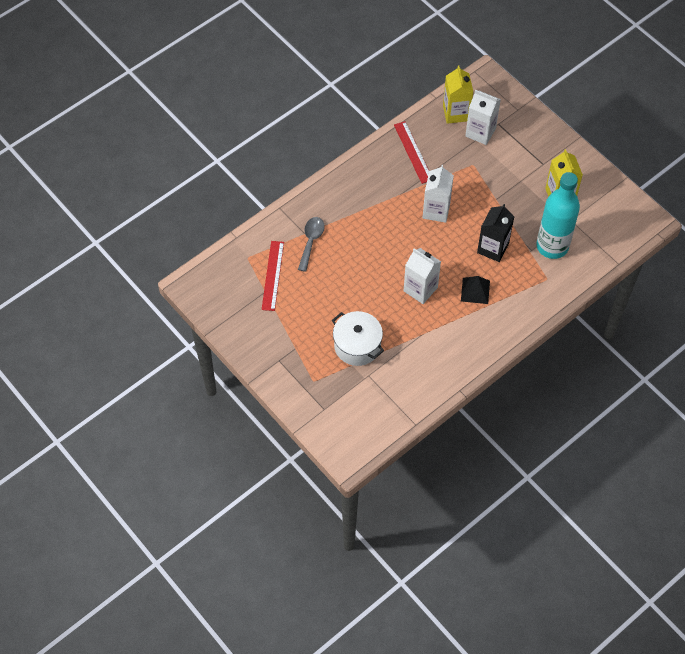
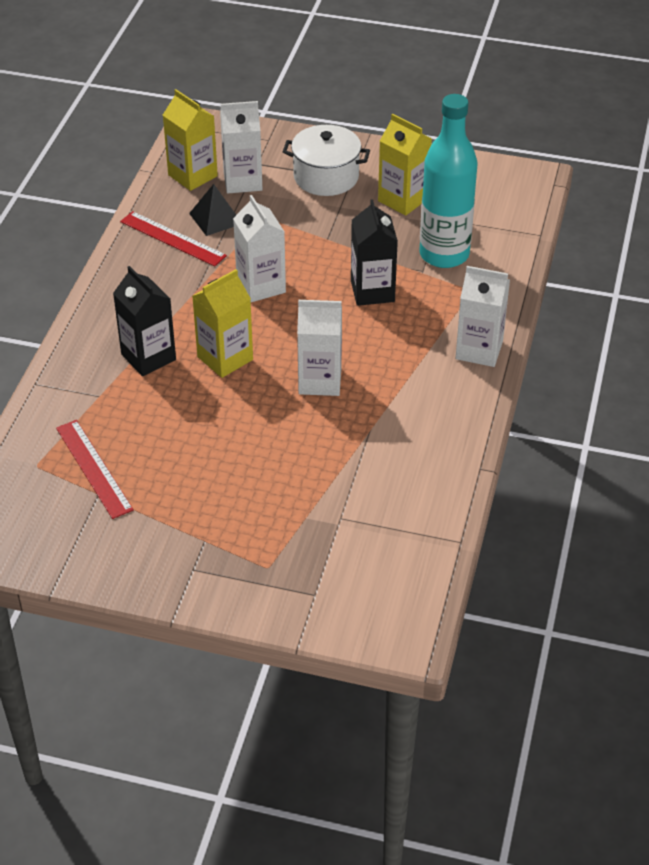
camera: 35 degrees left, 15 degrees down
(311, 241) = (116, 401): grey spoon -> none
(345, 223) = (148, 357): none -> black carton
(357, 346) = (293, 490): white pot -> white pot (326, 177)
(383, 247) = (225, 358): none -> yellow carton
(475, 290) = (393, 347): black pyramid -> black pyramid (215, 218)
(519, 319) = (479, 350): none -> white carton

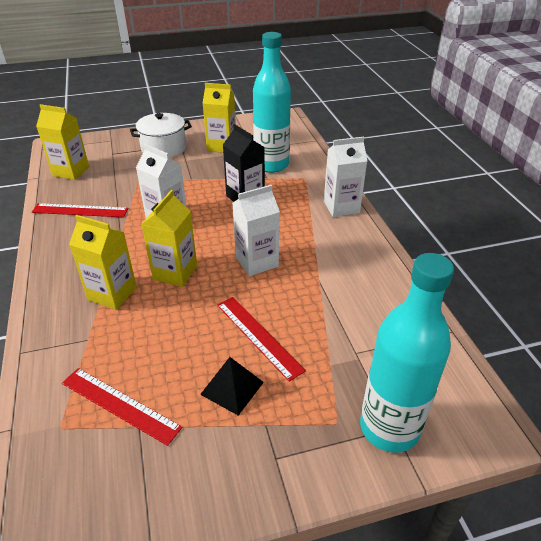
camera: 30 degrees left, 5 degrees down
(148, 357) = (112, 294): black carton -> yellow carton
(215, 218) = (104, 190): black pyramid -> black pyramid (232, 388)
(242, 181) = (109, 165): white carton -> none
(259, 461) = (258, 336): none -> red ruler
(310, 592) = (389, 428): none -> turquoise bottle

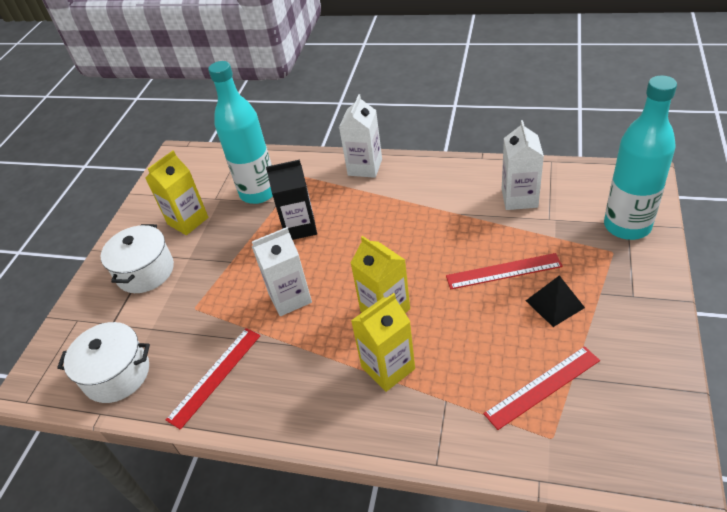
camera: 55 degrees left, 5 degrees up
(71, 171) = (117, 374): yellow carton -> white pot
(256, 262) = (406, 246): white carton -> white carton (519, 198)

